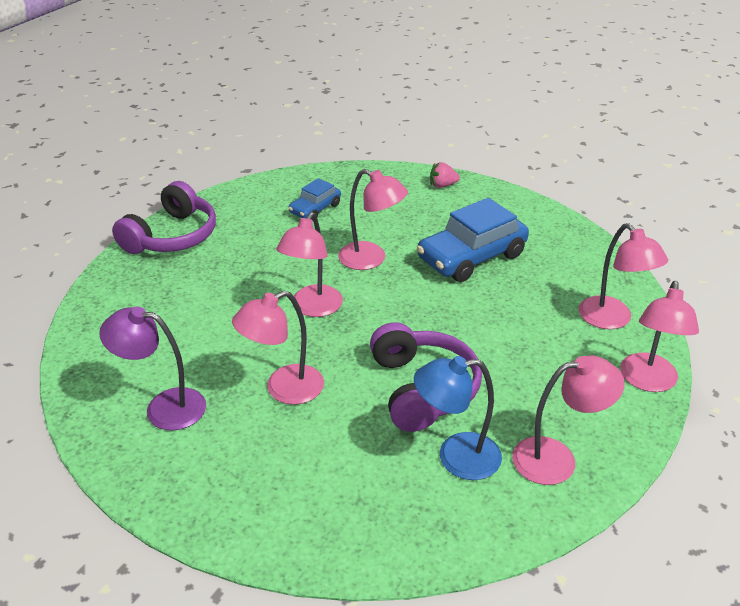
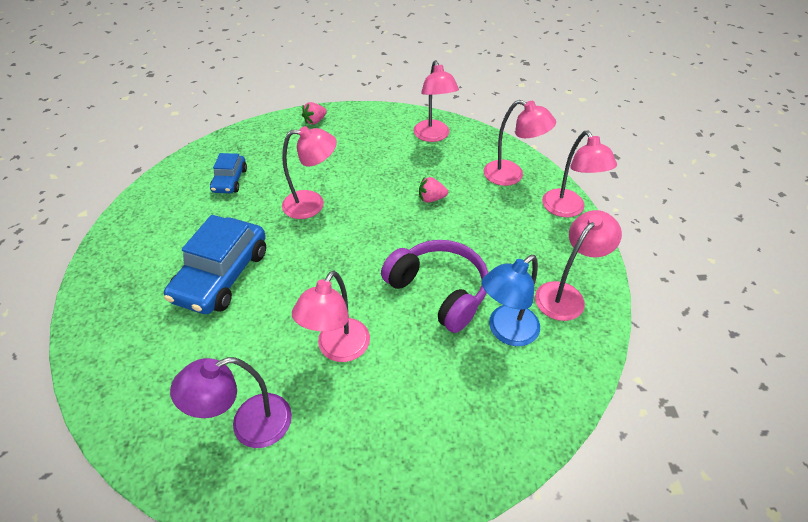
camera: 35 degrees left, 10 degrees up
(172, 236) = (117, 260): purple headphones -> none
(312, 308) = (301, 267): pink lamp -> pink lamp (433, 136)
(471, 257) = (384, 169): blue car -> blue car (222, 275)
(496, 304) = (431, 199): none -> pink strawberry

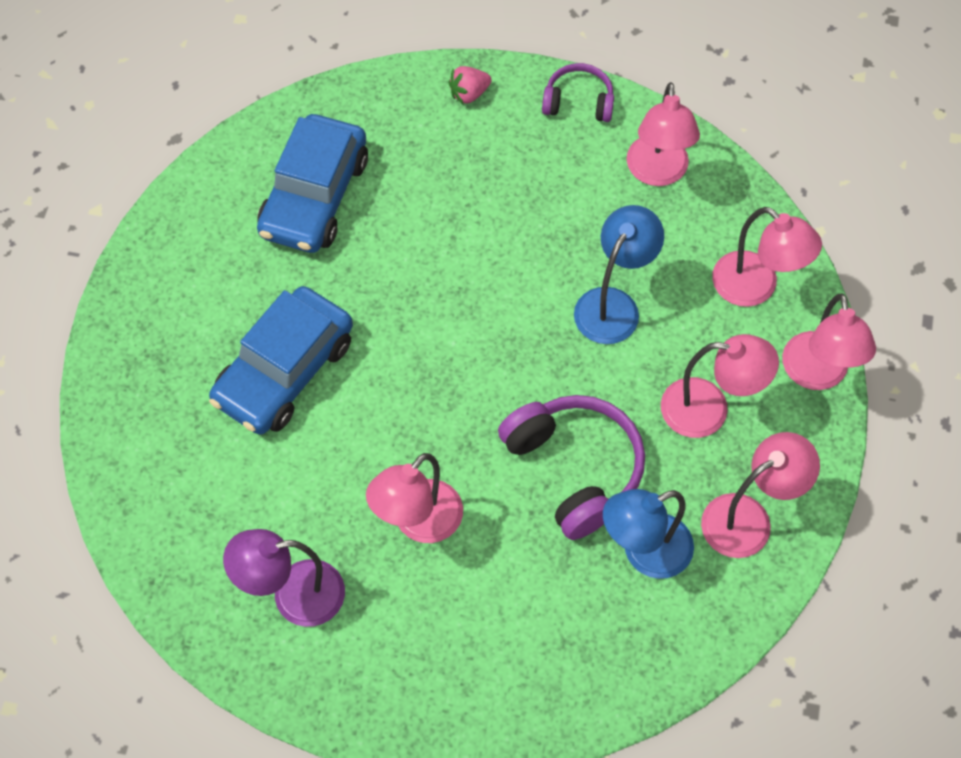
camera: 15 degrees right, 15 degrees up
(230, 180) = (314, 196): blue car -> blue car, size x1.83
(312, 204) = (431, 273): pink lamp -> pink lamp (709, 410)
(378, 115) = (578, 102): none -> purple headphones
(431, 199) = (613, 304): pink strawberry -> blue lamp

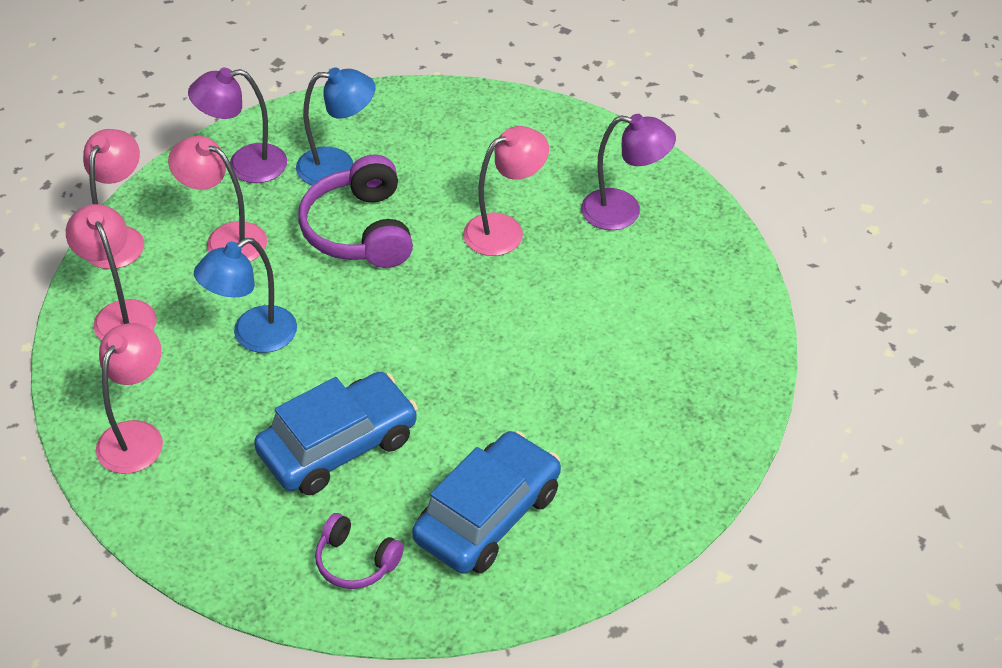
camera: 160 degrees left, 15 degrees down
(284, 371) = (575, 367): blue car -> blue car (338, 445)
(469, 93) = (276, 576): pink strawberry -> none
(578, 102) = (168, 530): purple headphones -> purple headphones (356, 562)
(748, 518) = (245, 165): pink lamp -> purple lamp

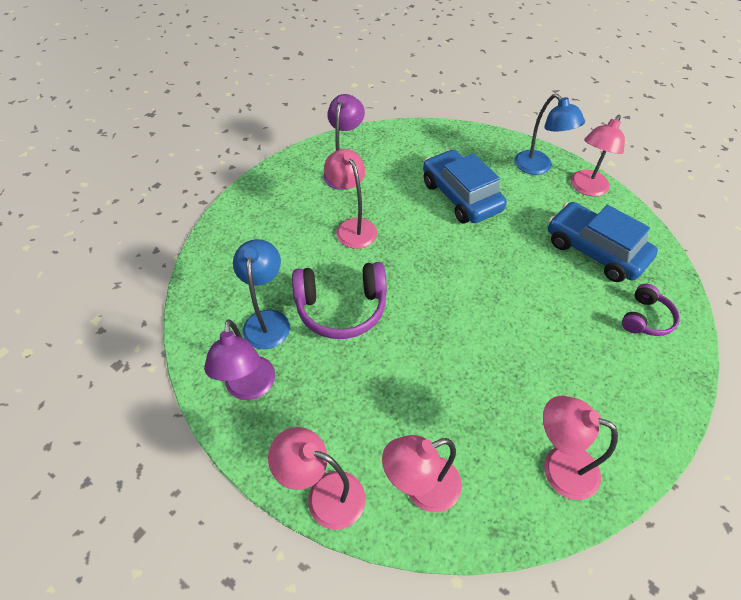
camera: 85 degrees left, 5 degrees up
(225, 239) = (338, 402): pink lamp -> pink lamp (586, 188)
(253, 336) = (448, 380): blue lamp -> blue lamp (538, 167)
(338, 445) = (550, 326): blue car -> blue car (460, 196)

